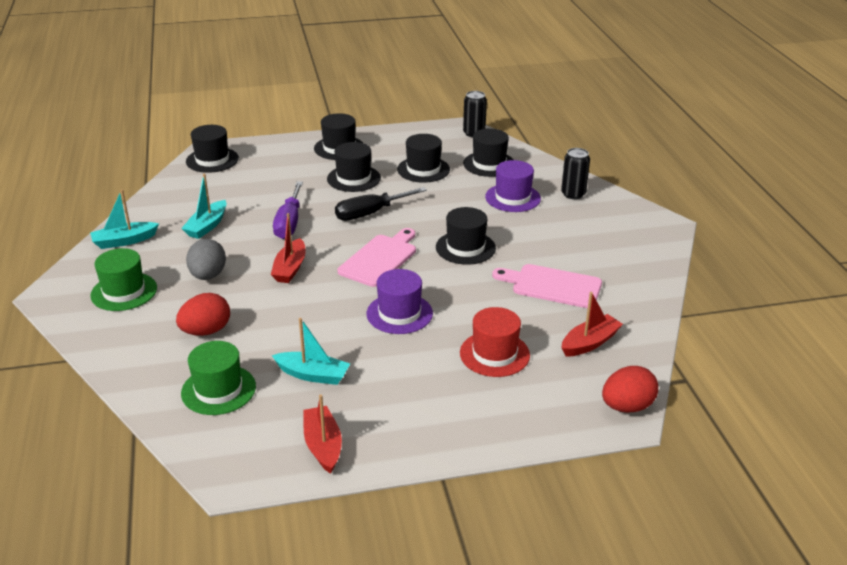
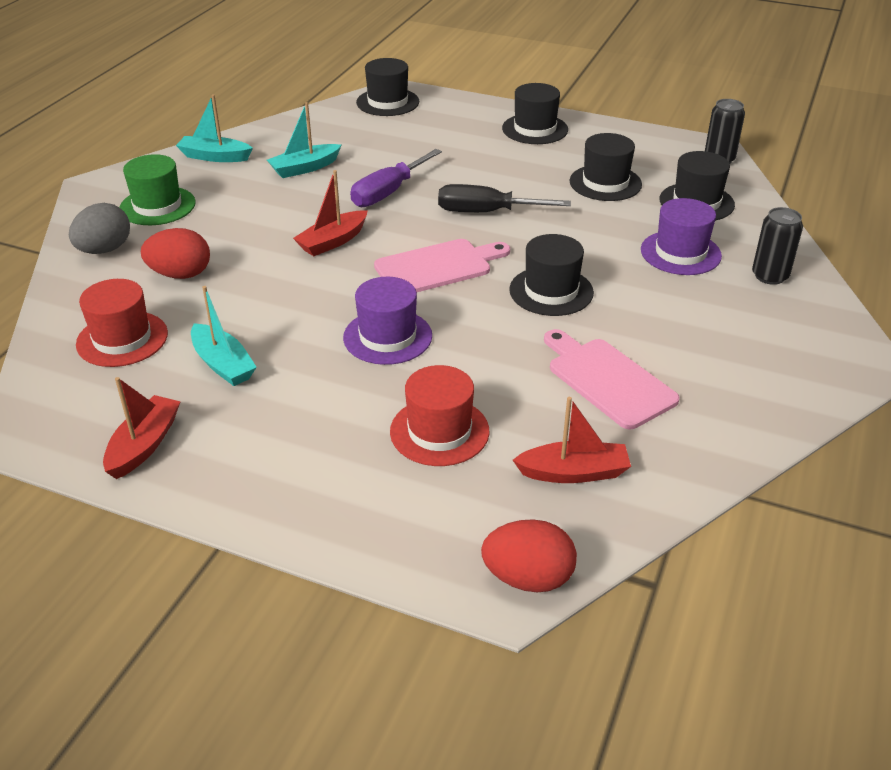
camera: 35 degrees right, 5 degrees up
(208, 276) = (247, 219): grey egg -> grey egg (104, 250)
(218, 390) = (122, 339): green hat -> red hat
(353, 178) = (512, 167): black hat -> none

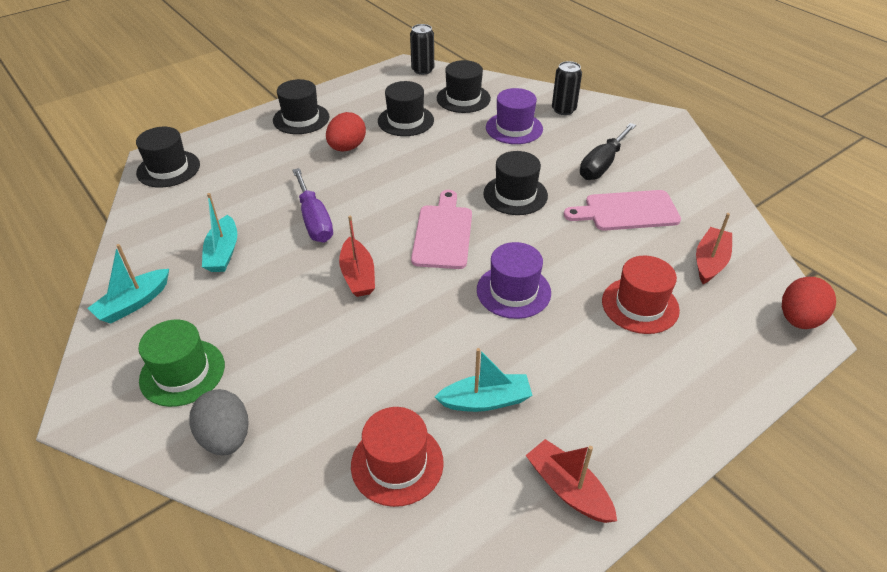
camera: 60 degrees left, 5 degrees up
(180, 274) = (323, 390): red egg -> red egg (347, 148)
(486, 212) = (392, 184): black screwdriver -> black screwdriver (602, 164)

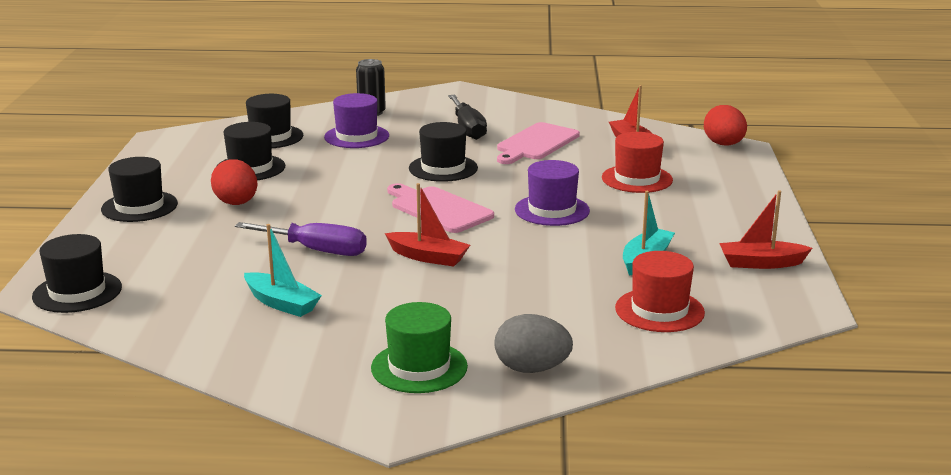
camera: 50 degrees left, 20 degrees down
(134, 303) = (275, 366): turquoise boat -> none
(422, 70) = (186, 134): black can -> none

